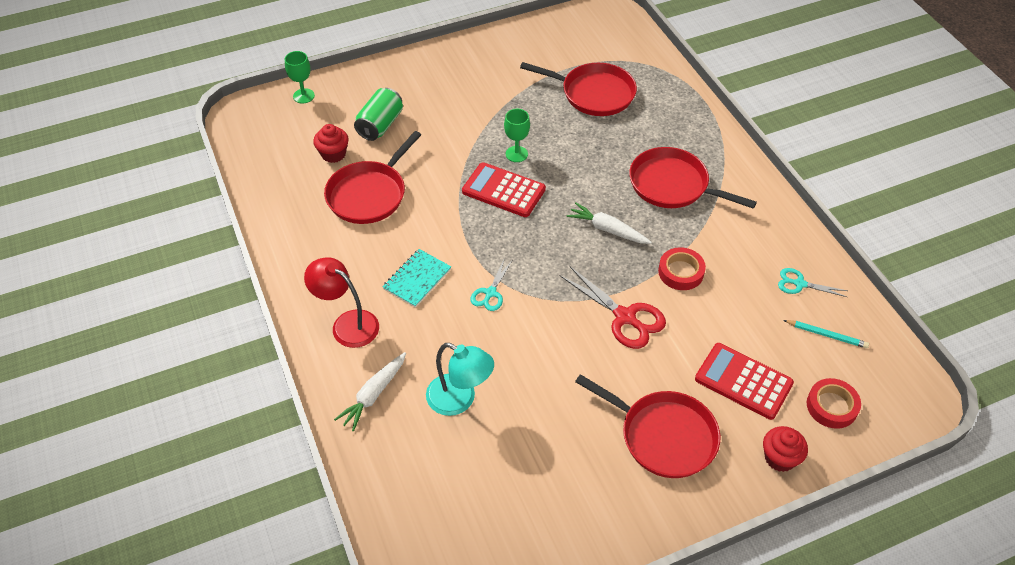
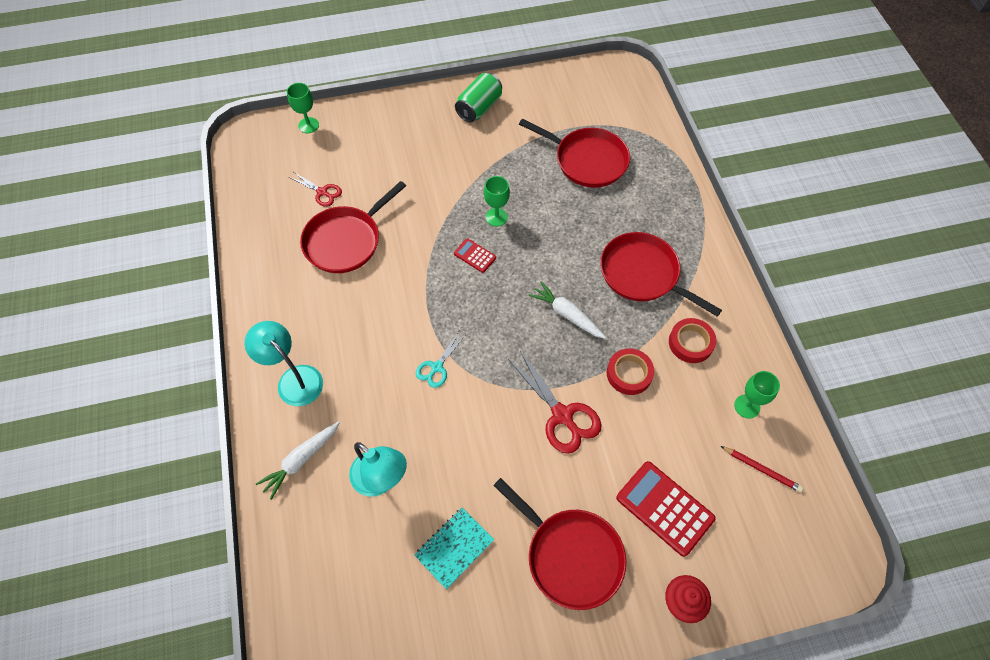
camera: 10 degrees right, 10 degrees up
(333, 154) = (322, 192): red cupcake -> red scissors
(347, 324) = (294, 379): red lamp -> turquoise lamp
(380, 125) = (373, 167): green can -> green can (479, 108)
(417, 279) = (370, 341): turquoise notebook -> turquoise notebook (454, 548)
(503, 190) = (475, 256): red calculator -> red calculator, size x0.52
(799, 284) = (747, 406): turquoise scissors -> green goblet
(826, 335) = (762, 469): turquoise pencil -> red pencil
(831, 406) = (749, 552): red tape -> red tape (690, 343)

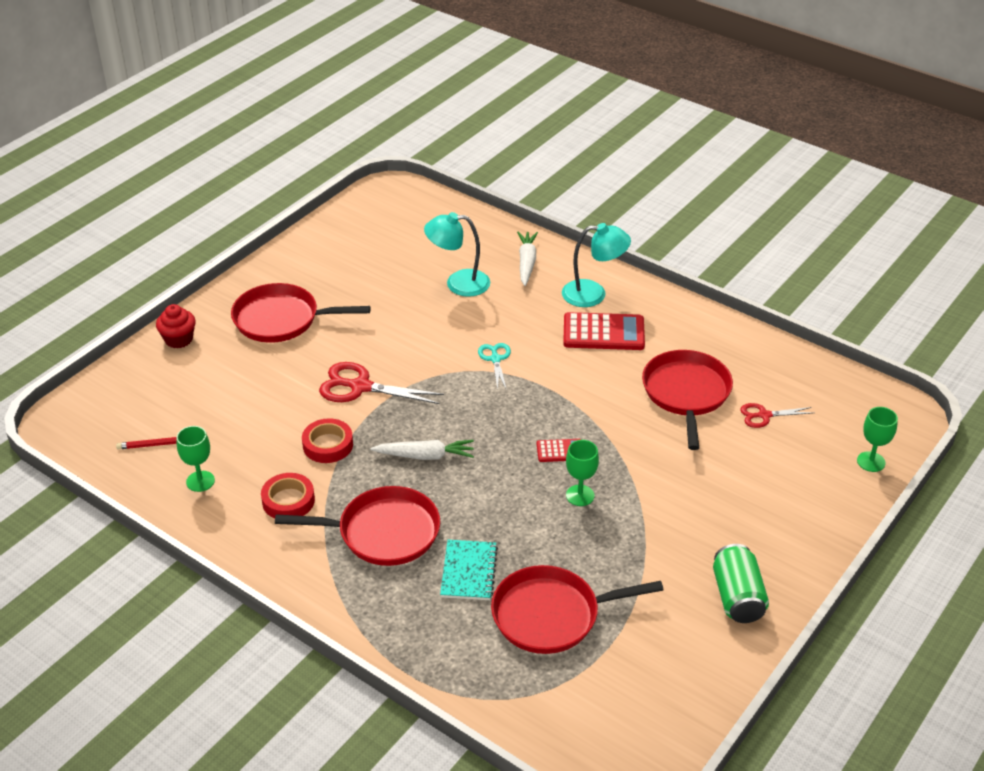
camera: 140 degrees right, 20 degrees down
(454, 548) = (368, 282): turquoise notebook -> turquoise notebook (468, 572)
(664, 508) = (228, 379): red calculator -> red calculator (603, 333)

